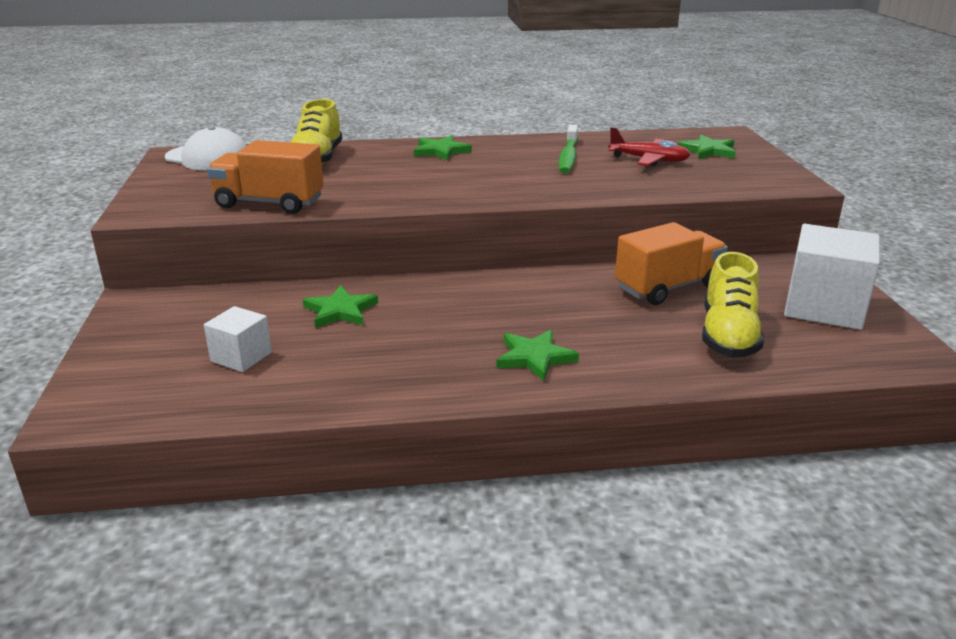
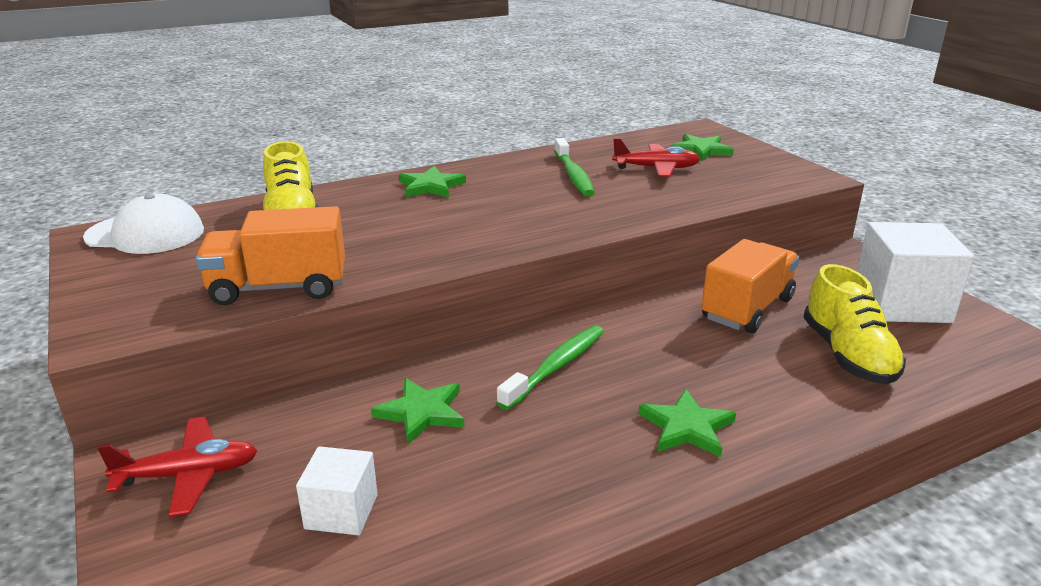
camera: 20 degrees left, 0 degrees up
(161, 317) = (188, 475): none -> red plane
(465, 300) = (556, 367): none -> green toothbrush

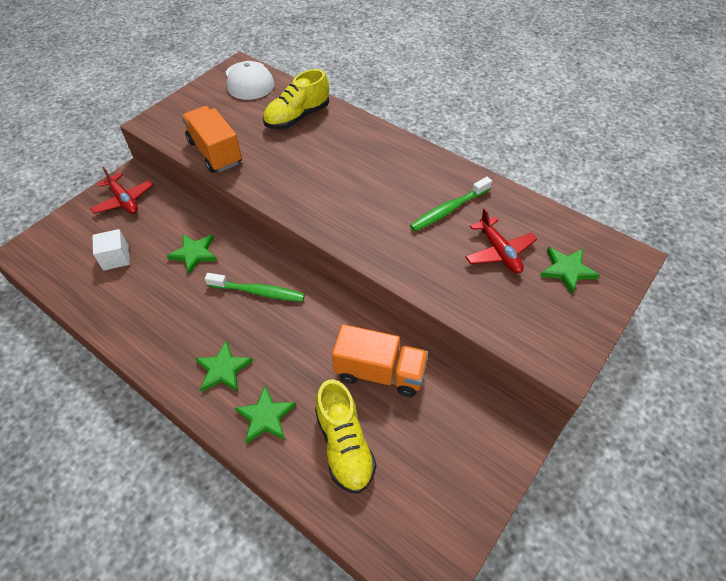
camera: 65 degrees right, 25 degrees up
(431, 186) = (378, 150): green star -> green star (266, 417)
(847, 355) = (344, 445): yellow shoe -> yellow shoe turned 75 degrees counterclockwise
(901, 304) = (446, 477): white cube -> none

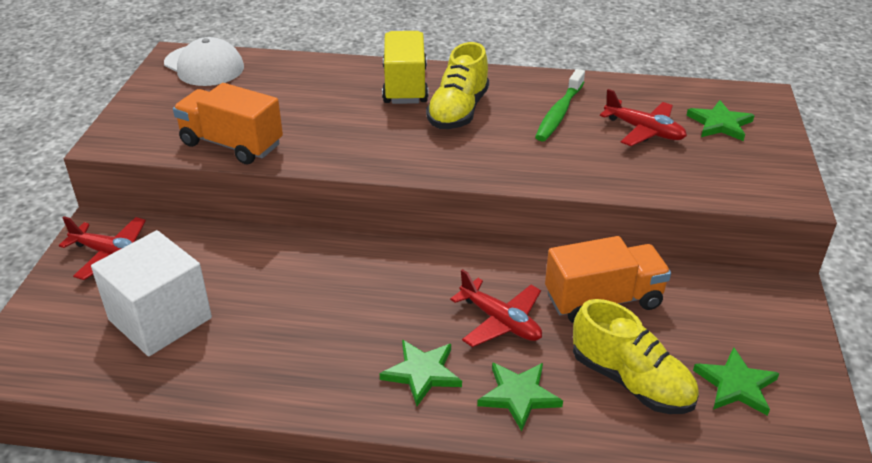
camera: 30 degrees left, 15 degrees down
(116, 258) = (160, 319): white cube -> white cube, size x1.85
(194, 253) = (269, 275): green star -> green star (736, 385)
(258, 292) = (391, 281): green toothbrush -> none
(297, 117) = (303, 83): yellow shoe -> yellow shoe (458, 111)
(299, 355) = (500, 321): none -> red plane
(360, 144) = (405, 86): none -> yellow truck

